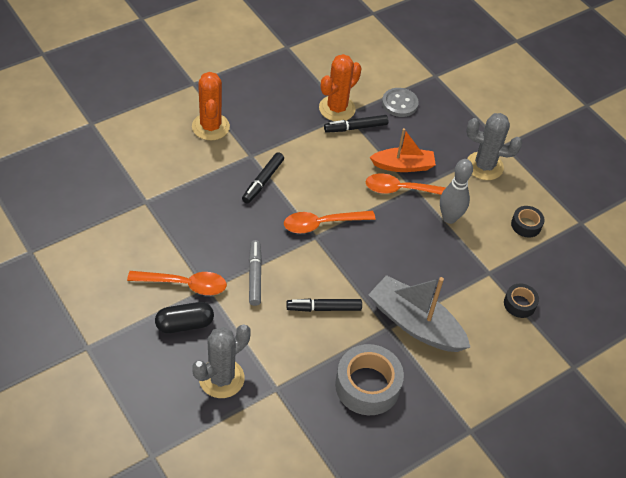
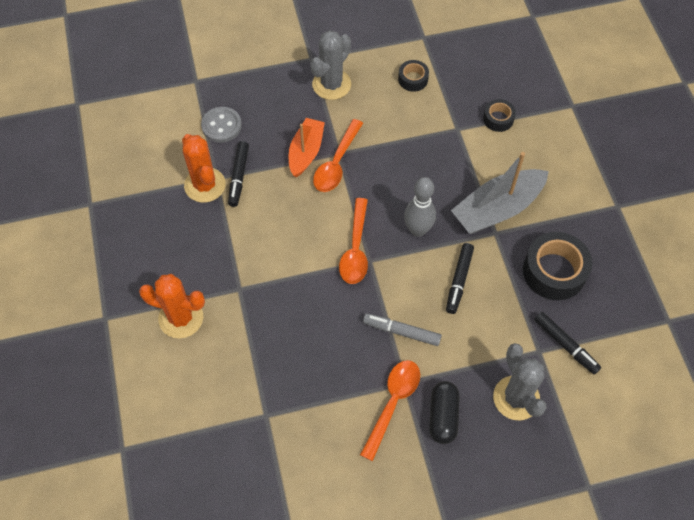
camera: 65 degrees left, 10 degrees up
(263, 181) = (280, 287): black marker -> black marker (565, 345)
(367, 385) = (554, 271): grey tape -> black tape
(449, 218) = (384, 137): grey bowling pin -> grey bowling pin (418, 230)

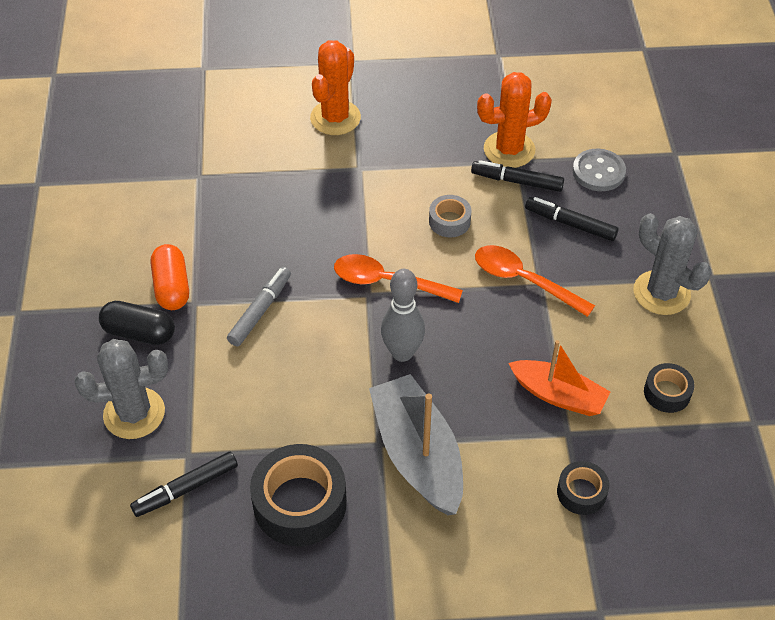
camera: 100 degrees right, 10 degrees down
(287, 216) = (449, 221): none -> grey tape
(306, 152) = (546, 250): orange boat -> orange boat (558, 395)
(392, 404) = (172, 287): orange spoon -> orange capsule
(459, 280) = (315, 385): black marker -> black marker (570, 224)

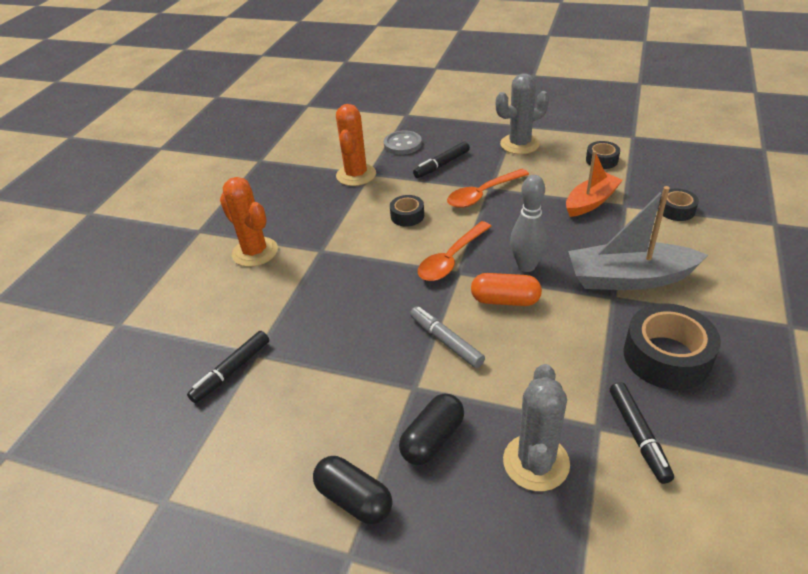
camera: 65 degrees left, 10 degrees down
(66, 298) = (354, 499): none -> black capsule
(172, 287) = (386, 401): orange capsule -> orange capsule (505, 300)
(449, 221) = (407, 216): grey tape -> black tape
(517, 181) = (388, 178): black marker -> black marker (231, 371)

